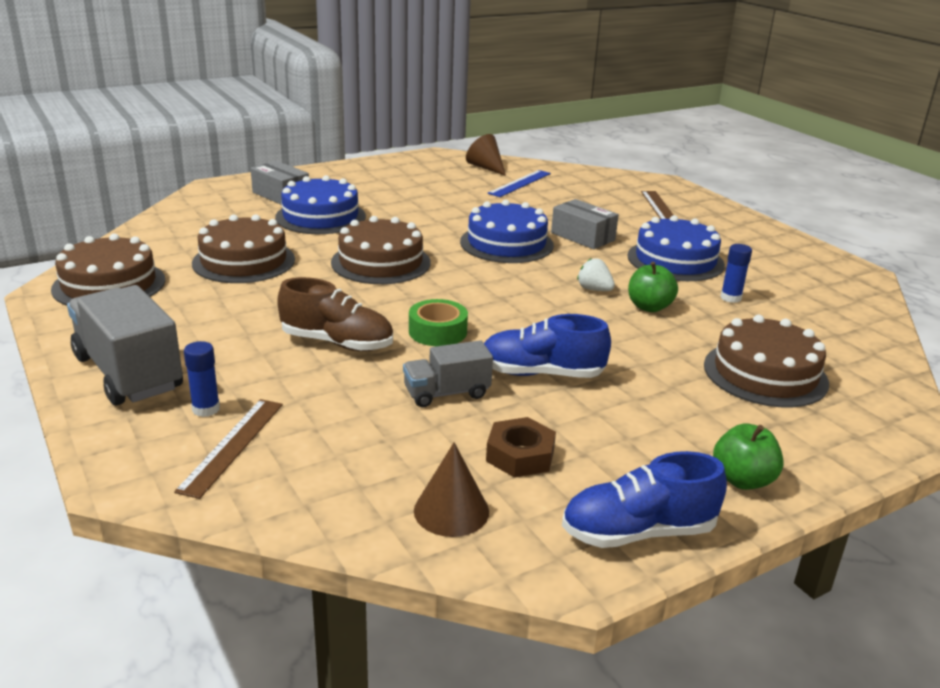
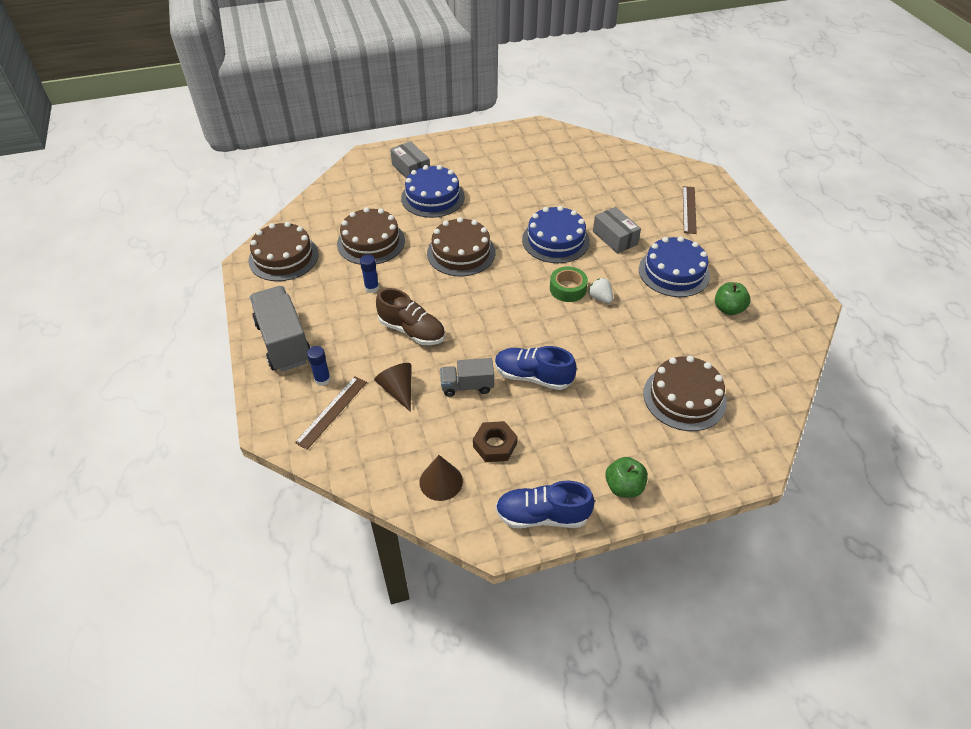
camera: 15 degrees right, 20 degrees up
(437, 332) = (478, 328): green tape -> green tape (567, 289)
(485, 167) = (571, 146): brown cone -> brown cone (398, 390)
(520, 183) = (590, 168): blue ruler -> none
(649, 307) = (632, 321): green apple -> green apple (728, 309)
(730, 298) = (696, 318): blue glue stick -> blue glue stick (372, 288)

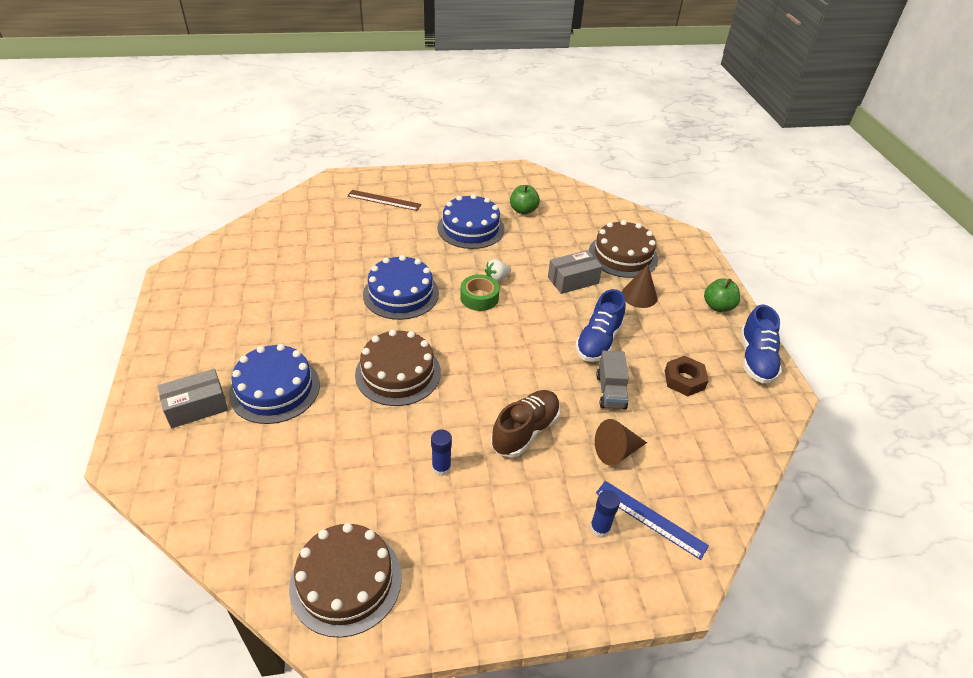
camera: 85 degrees left, 5 degrees down
(284, 342) = (531, 576): grey truck -> none
(332, 412) = (650, 518): brown ruler -> blue ruler
(371, 242) = (347, 464): brown cake -> none
(441, 481) = (732, 425): brown cone -> brown cone (639, 295)
(614, 238) = (410, 253): grey box -> grey box (573, 280)

